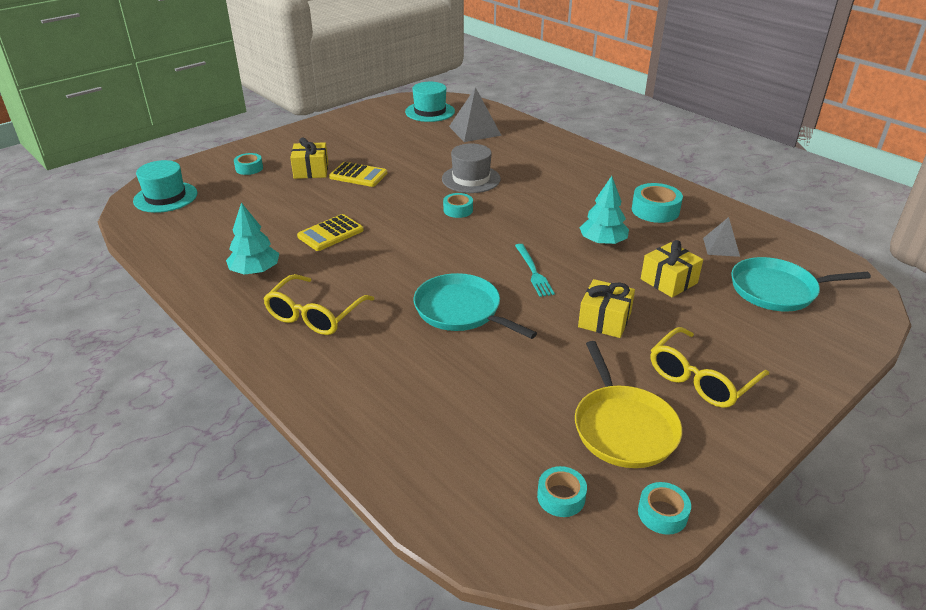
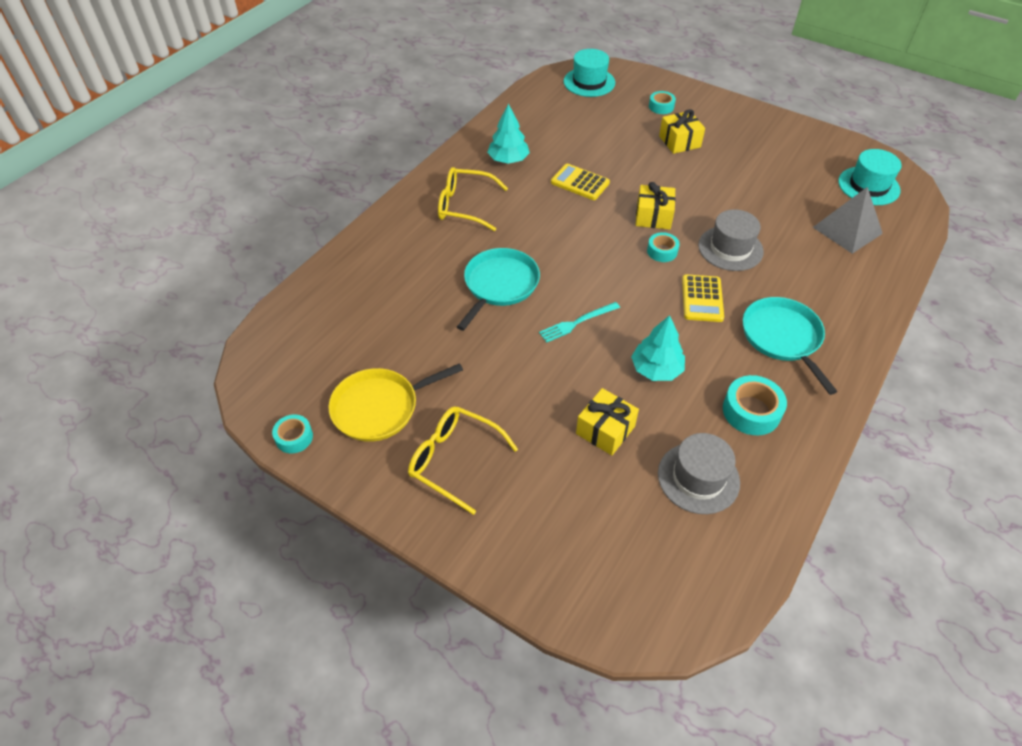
camera: 75 degrees right, 15 degrees up
(358, 175) = (689, 172): yellow calculator -> yellow calculator (702, 299)
(561, 497) = (302, 377): turquoise tape -> none
(604, 320) = (519, 383): yellow gift -> yellow gift (653, 216)
(721, 247) = (698, 478): grey pyramid -> grey hat
(777, 290) = (628, 532): turquoise pan -> turquoise pan (782, 338)

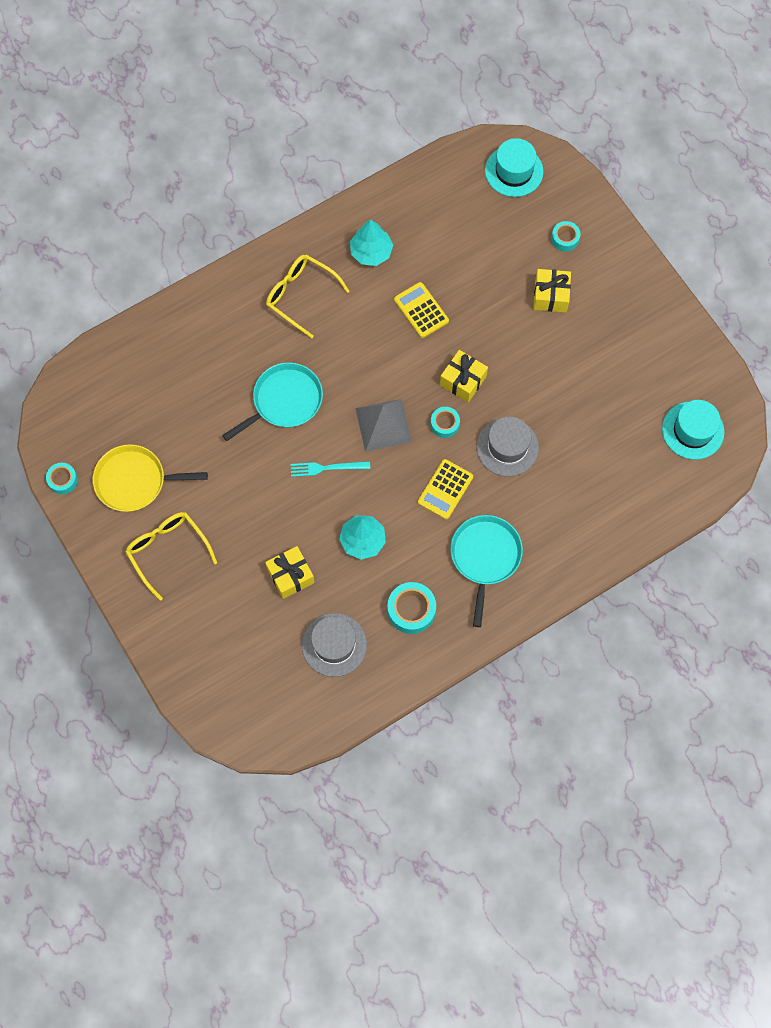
camera: 25 degrees right, 20 degrees up
(847, 230) = (629, 472): grey pyramid -> grey pyramid (383, 425)

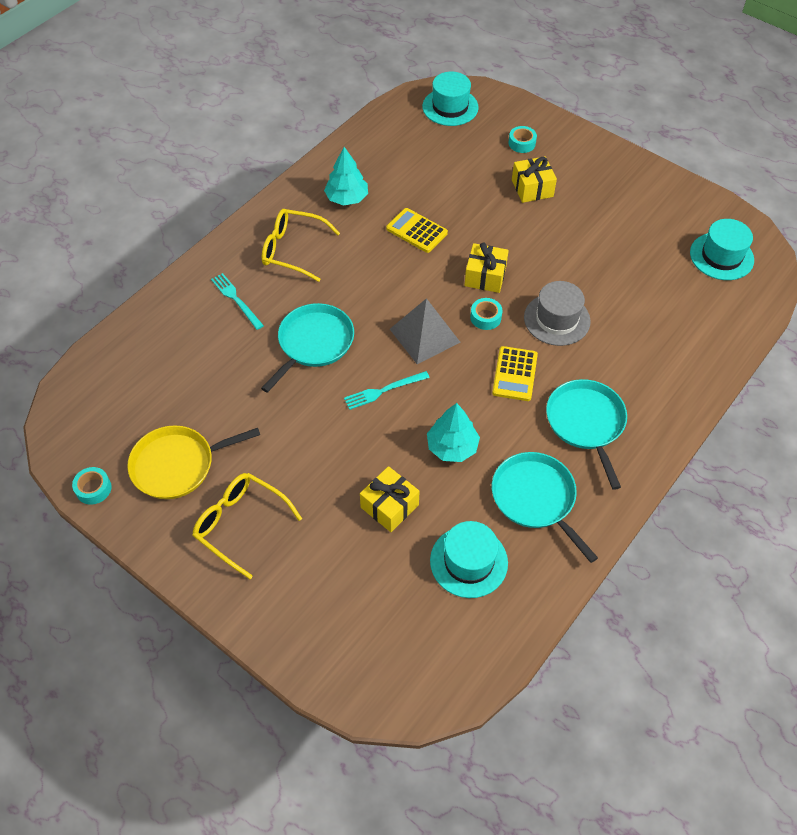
camera: 20 degrees left, 15 degrees down
(233, 333) = (236, 300): none -> turquoise fork
(334, 645) = (468, 561): grey hat -> turquoise hat
(411, 610) = (535, 498): turquoise tape -> turquoise pan

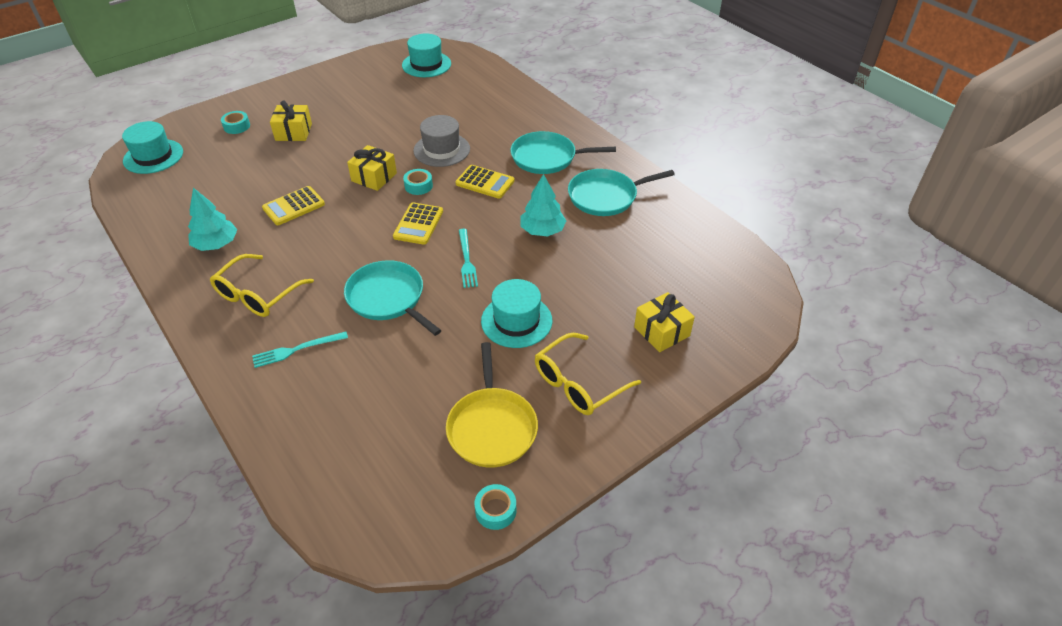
camera: 75 degrees left, 10 degrees down
(389, 506) = (588, 278): yellow gift -> yellow gift (662, 331)
(424, 335) = (418, 224): grey pyramid -> yellow calculator
(468, 561) = (652, 242): turquoise hat -> turquoise hat (516, 321)

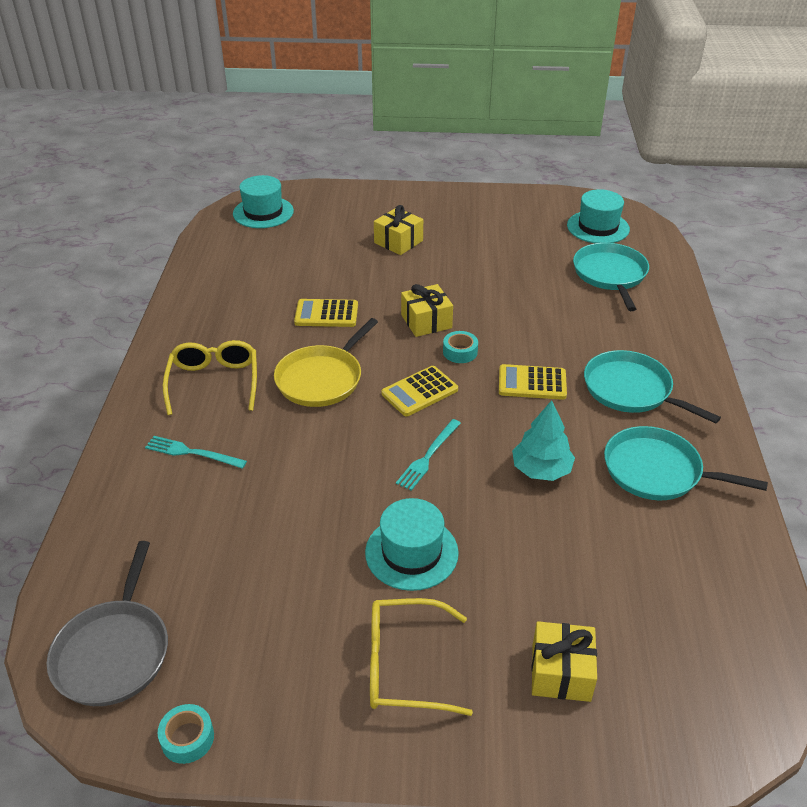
camera: 40 degrees right, 5 degrees down
(216, 244) = (230, 317): turquoise tree -> none
(237, 126) = (355, 214): turquoise tape -> none
(257, 295) = (214, 382): yellow glasses -> yellow glasses turned 105 degrees clockwise
(388, 298) = (316, 451): turquoise pan -> turquoise pan (610, 275)
(388, 501) = (114, 652): none -> grey pan
(441, 150) = (522, 325): grey hat -> none
(485, 182) = (532, 383): yellow calculator -> yellow calculator turned 120 degrees clockwise
(492, 427) = (272, 648): yellow pan -> yellow pan (322, 379)

